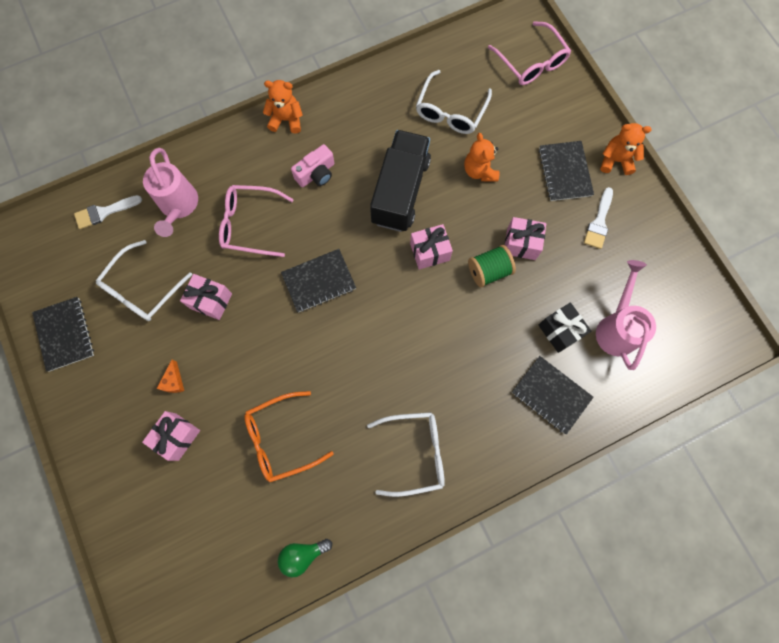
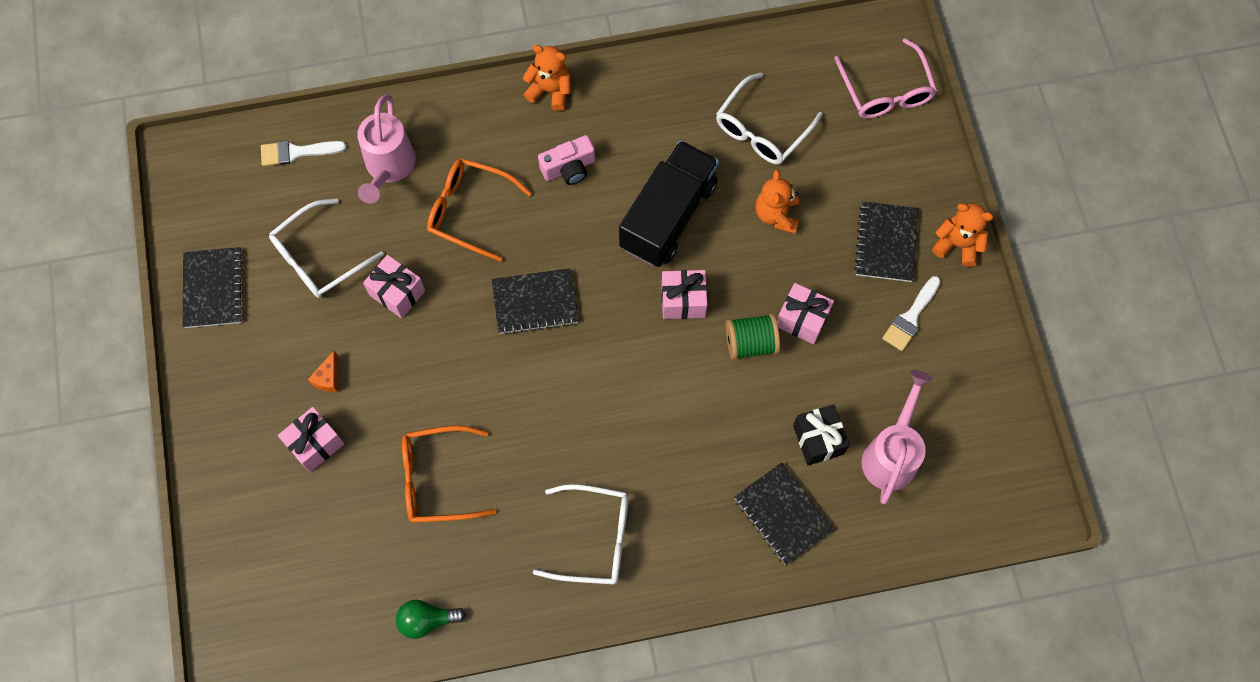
camera: 15 degrees right, 5 degrees down
(250, 224) = (470, 211): pink glasses -> orange glasses

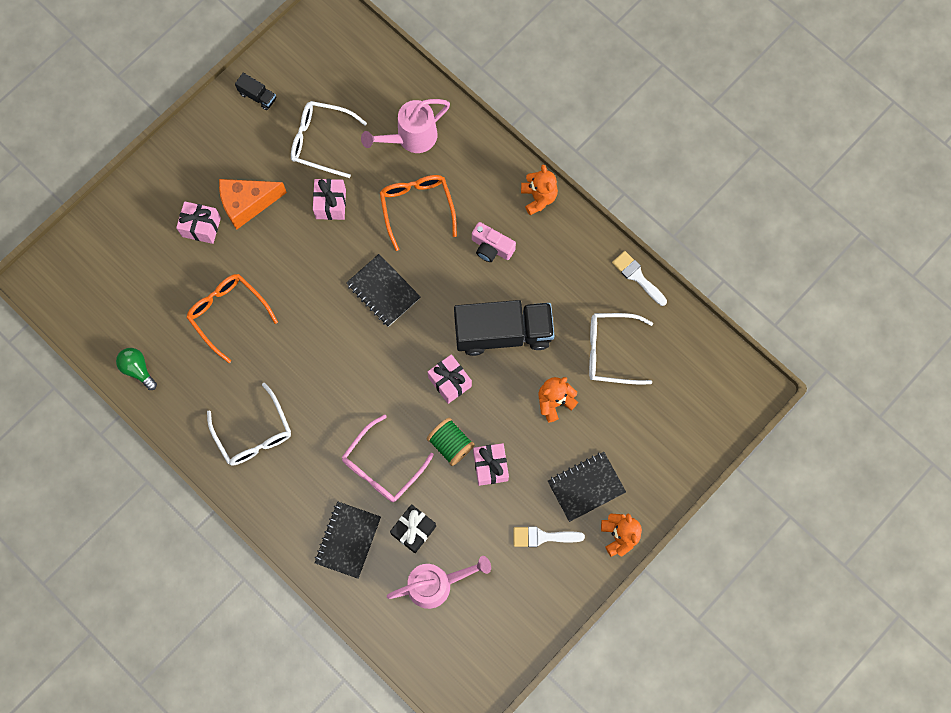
camera: 55 degrees right, 5 degrees up
(214, 288) = (257, 96): black notebook -> black truck
(297, 152) = (381, 76): white brush -> white brush (637, 276)
(328, 378) = (247, 204): orange cheese -> orange cheese, size x2.15
(885, 90) = (703, 414): pink glasses -> pink glasses (382, 466)

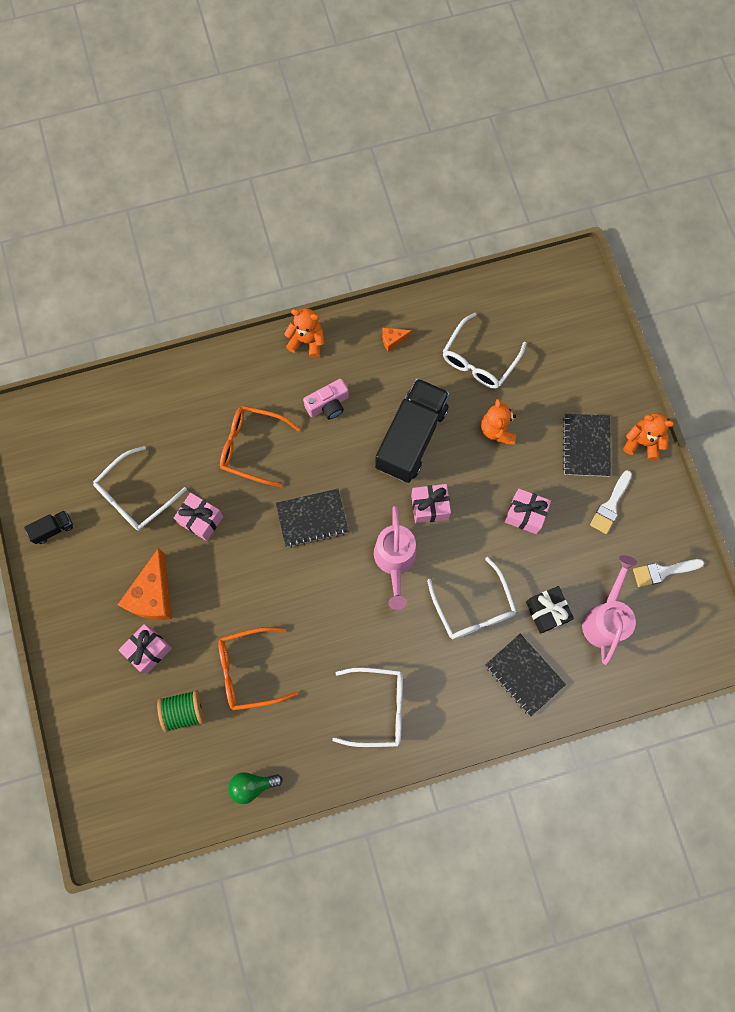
camera: 60 degrees left, 0 degrees up
(382, 466) = (473, 607): pink glasses -> white glasses
(411, 138) = (183, 416): pink watering can -> pink watering can (395, 560)
(450, 444) = (486, 537): green spool -> green spool (184, 711)
(584, 268) = (393, 340): none -> orange cheese
(637, 276) = (426, 302): white brush -> white brush (663, 571)

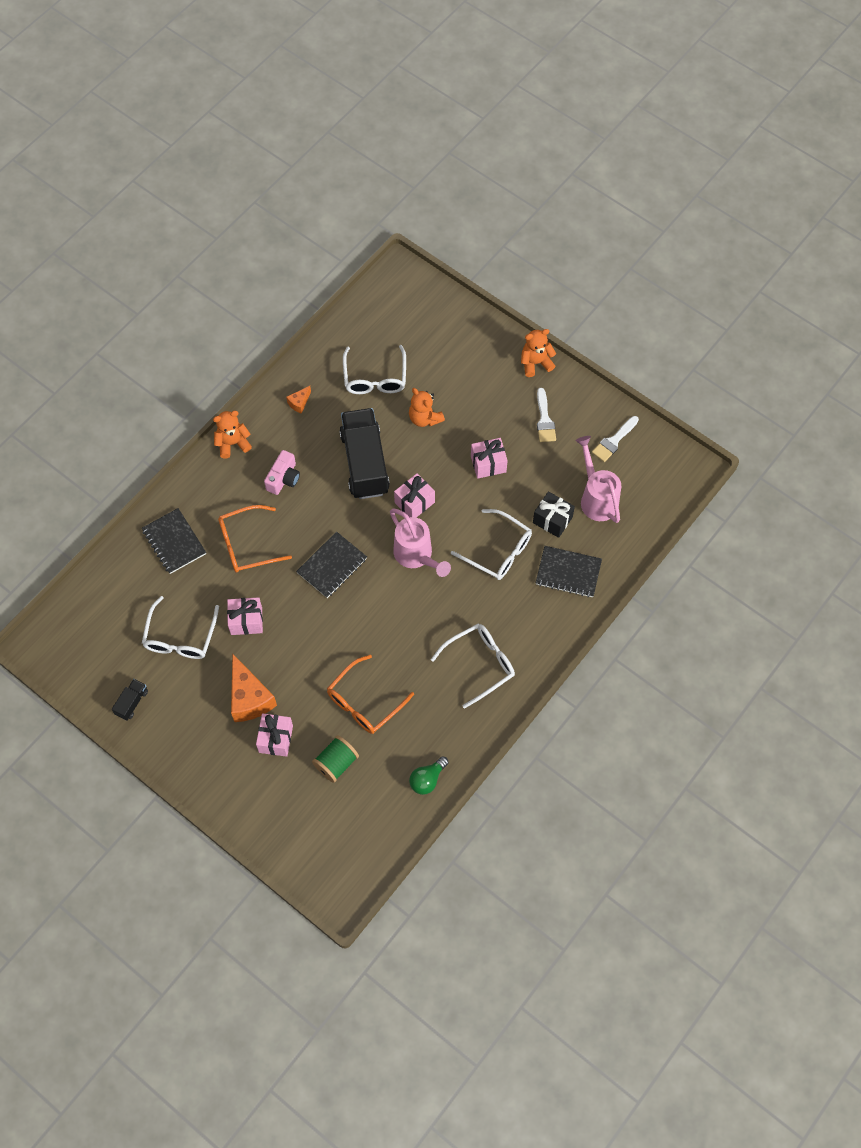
camera: 35 degrees left, 10 degrees down
(586, 446) = (497, 390): black notebook -> black notebook (174, 542)

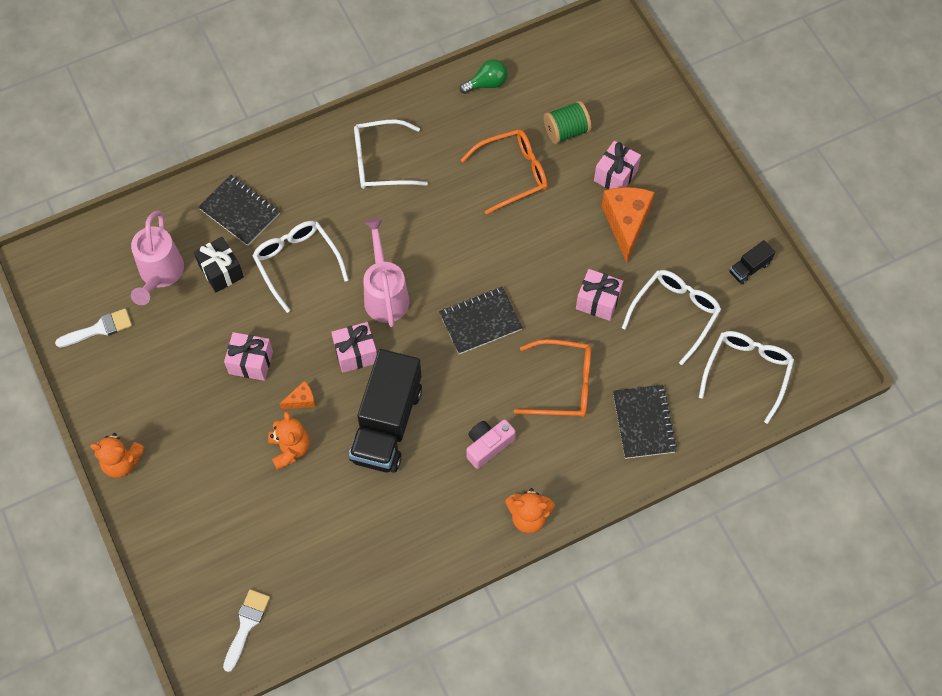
camera: 155 degrees left, 0 degrees up
(299, 403) = (426, 535): orange cheese -> orange cheese (301, 400)
(375, 377) = (319, 529): white glasses -> white glasses (747, 373)
(544, 419) = (157, 387): white brush -> white brush (246, 625)

